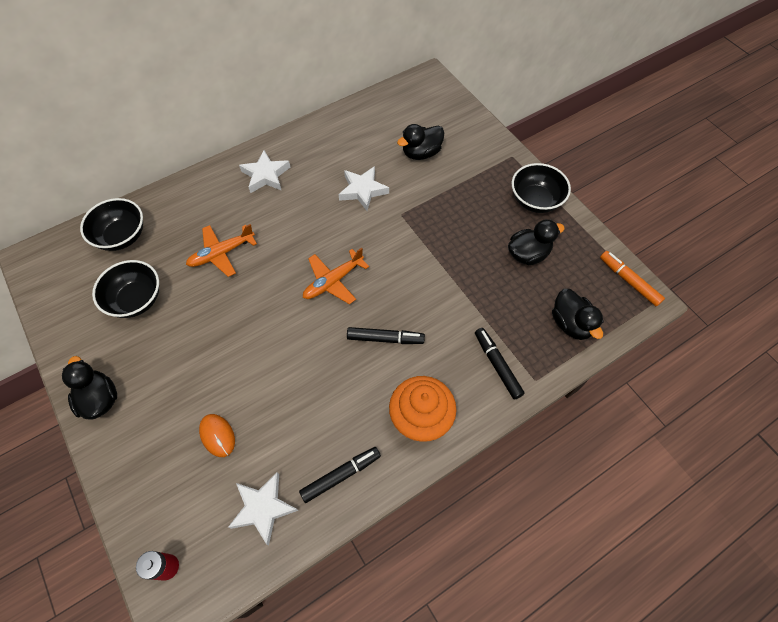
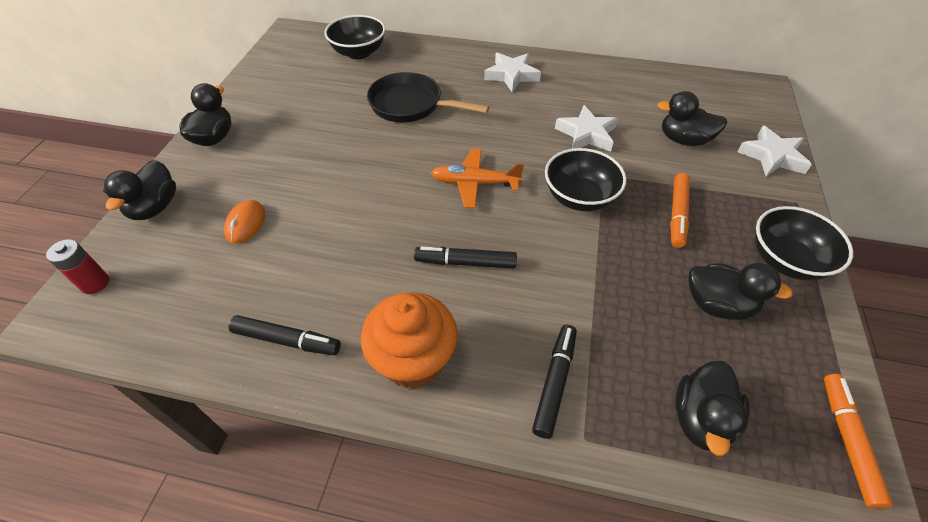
camera: 45 degrees right, 10 degrees down
(131, 485) = (155, 207): none -> black duck
(136, 300) = (316, 95): black bowl -> black bowl (579, 197)
(221, 253) = (411, 105): orange plane -> black pan
(263, 508) = (202, 306): white star -> white star (772, 156)
(385, 338) = (465, 262): black marker -> black marker turned 135 degrees clockwise
(463, 211) = (677, 214): none -> orange marker

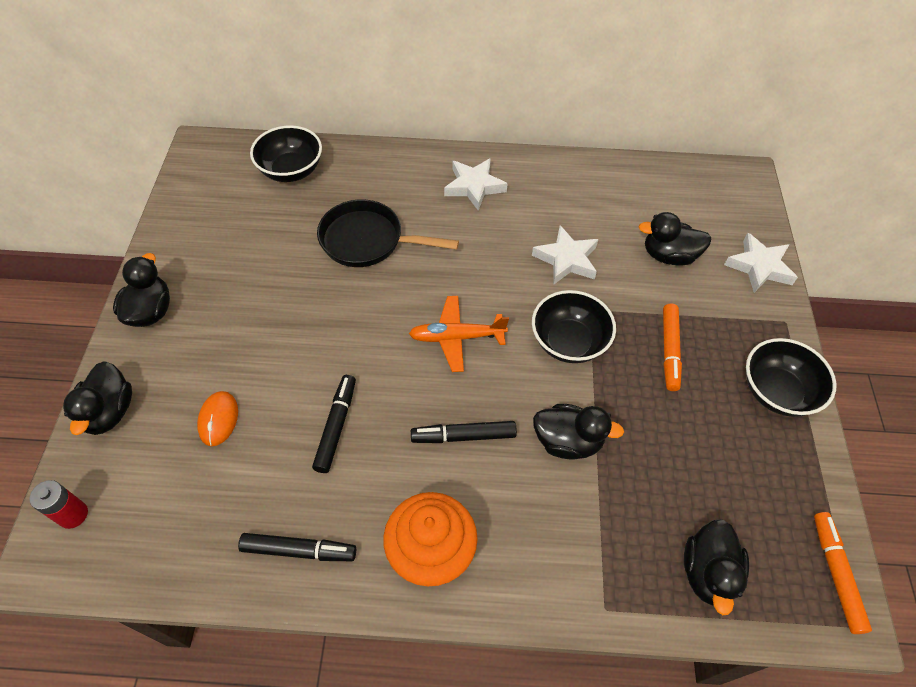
camera: 10 degrees left, 5 degrees up
(554, 382) = (570, 556): black marker -> black marker (336, 426)
(717, 305) = (715, 450): black duck -> black duck (567, 441)

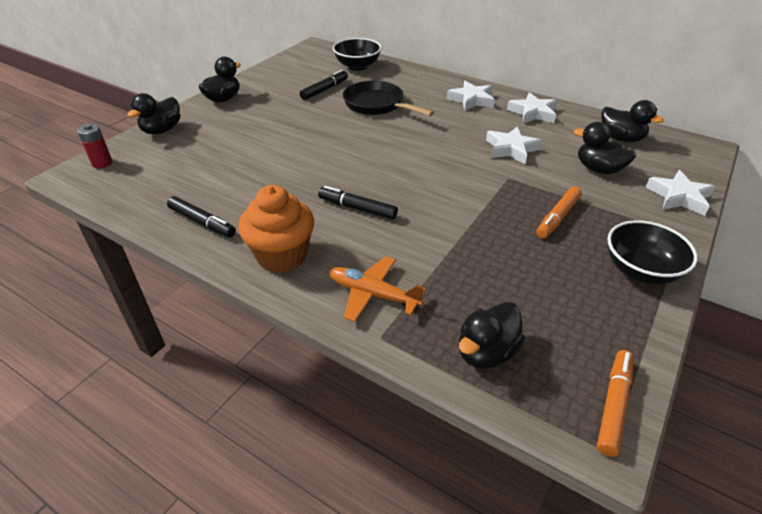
camera: 30 degrees right, 15 degrees down
(218, 419) = (215, 151): orange mouse -> none
(336, 426) = (279, 176): black marker -> black marker (324, 90)
(456, 337) = (396, 162): orange plane -> orange plane (373, 294)
(554, 185) = (533, 113): none -> white star
(567, 441) = (431, 237): black duck -> black duck (621, 138)
(568, 342) = (477, 188): black bowl -> none

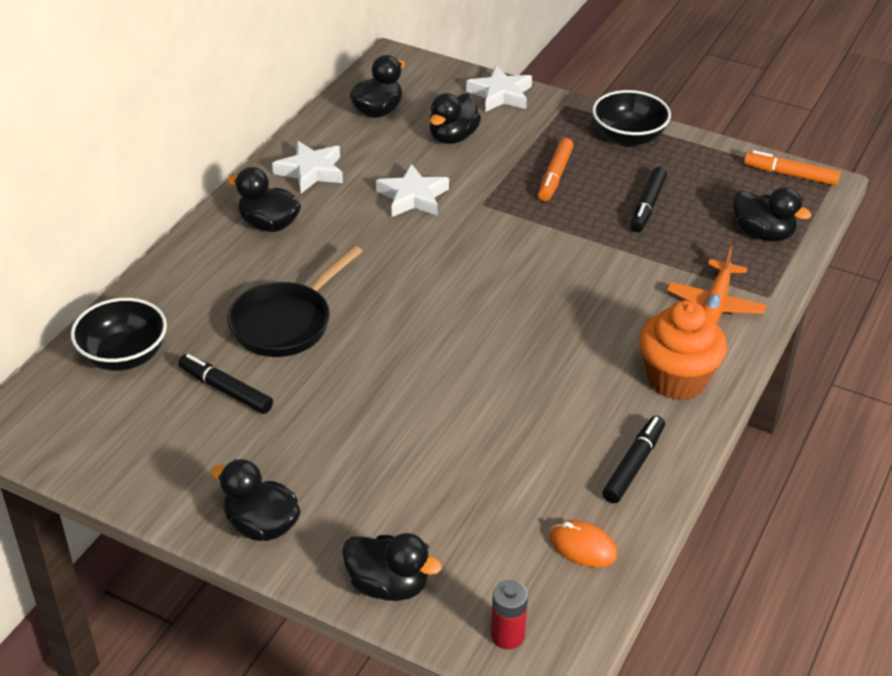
camera: 95 degrees left, 0 degrees up
(146, 194) = (583, 546): none -> orange mouse
(357, 208) = (571, 325): black marker -> black marker (647, 206)
(471, 100) = (269, 224): white star -> black duck
(557, 217) = (555, 176): orange marker -> orange marker turned 75 degrees clockwise

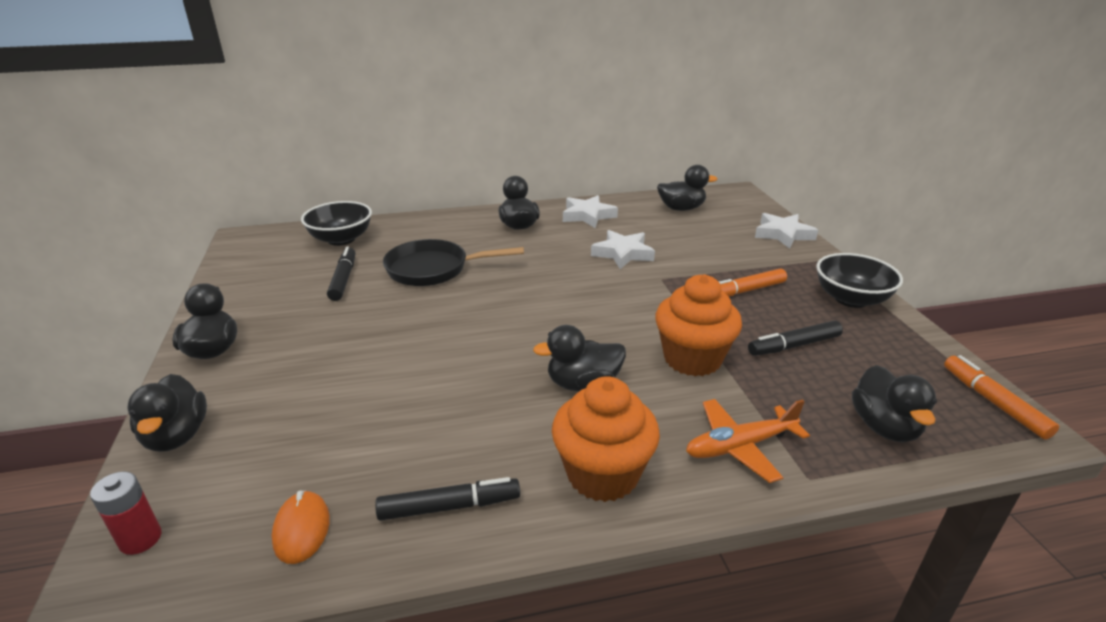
camera: 50 degrees right, 10 degrees down
(453, 137) = (707, 239): black duck -> black duck (583, 384)
(606, 262) = (692, 359): none -> orange cupcake

